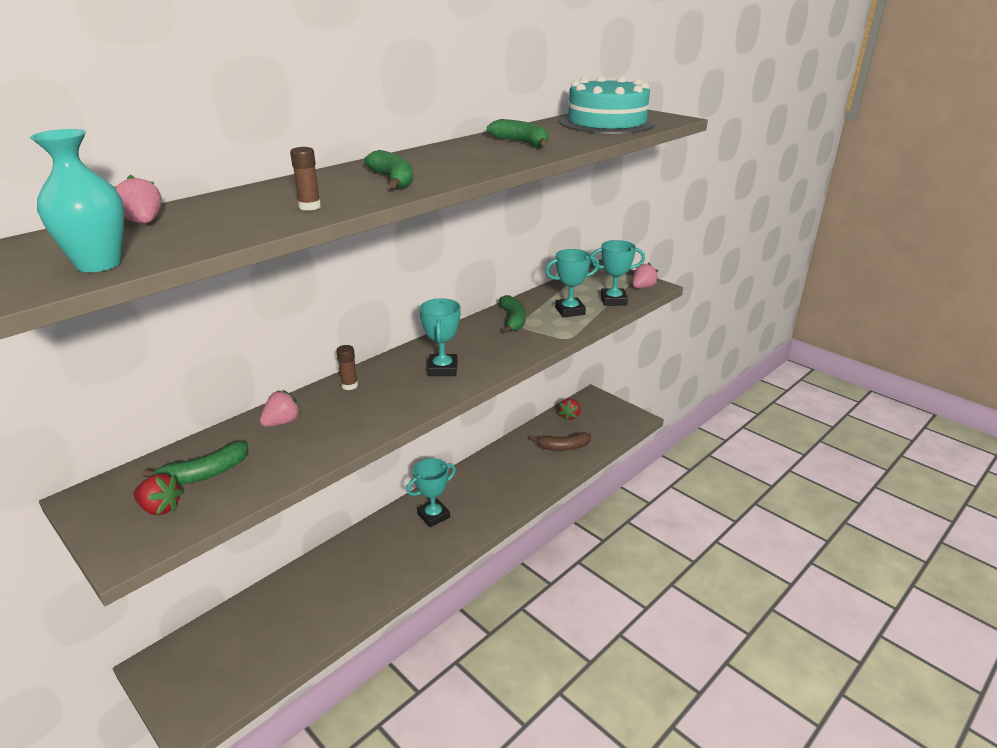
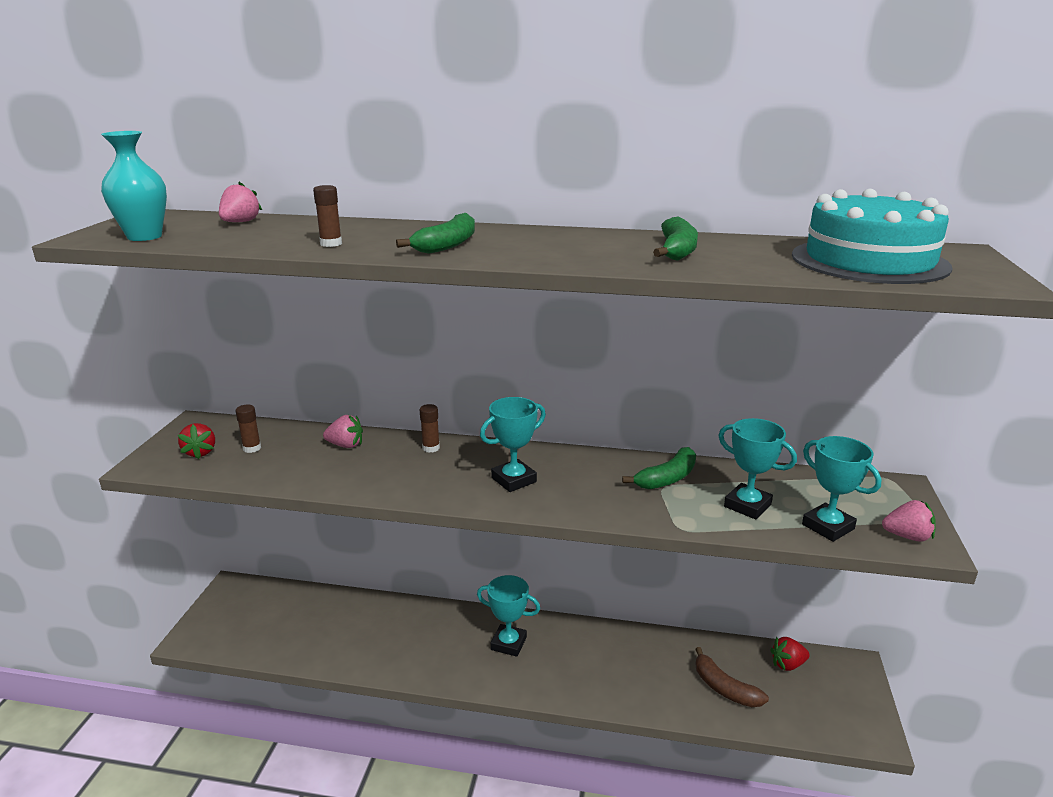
camera: 55 degrees right, 5 degrees down
(204, 474) = (252, 448): green banana -> brown glue stick

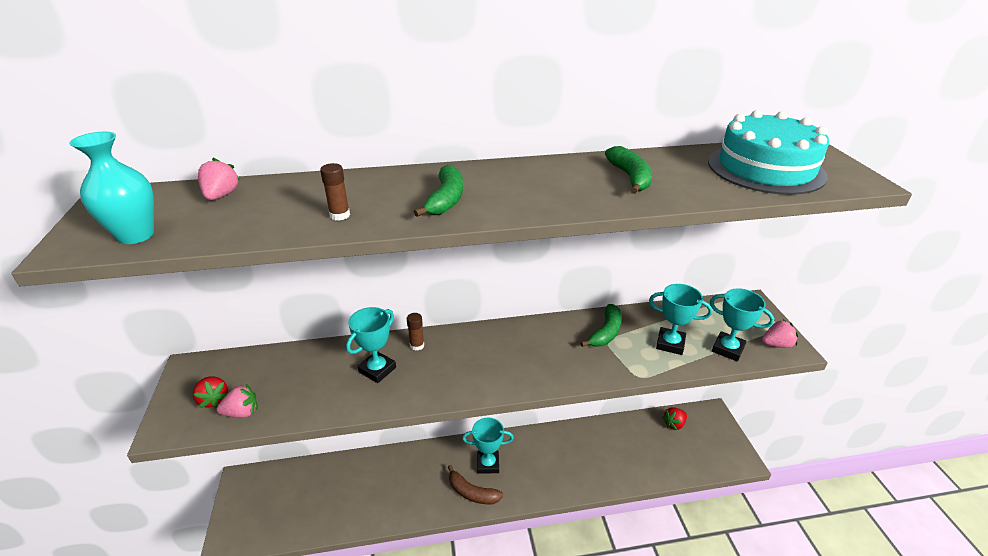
camera: 20 degrees left, 10 degrees up
(252, 448) = (261, 383): brown glue stick -> none
(345, 445) = (344, 360): pink strawberry -> pink strawberry (242, 412)
(514, 480) = (499, 361): turquoise trophy -> turquoise trophy (377, 370)
(724, 688) = (644, 454): brown banana -> brown banana (472, 492)

